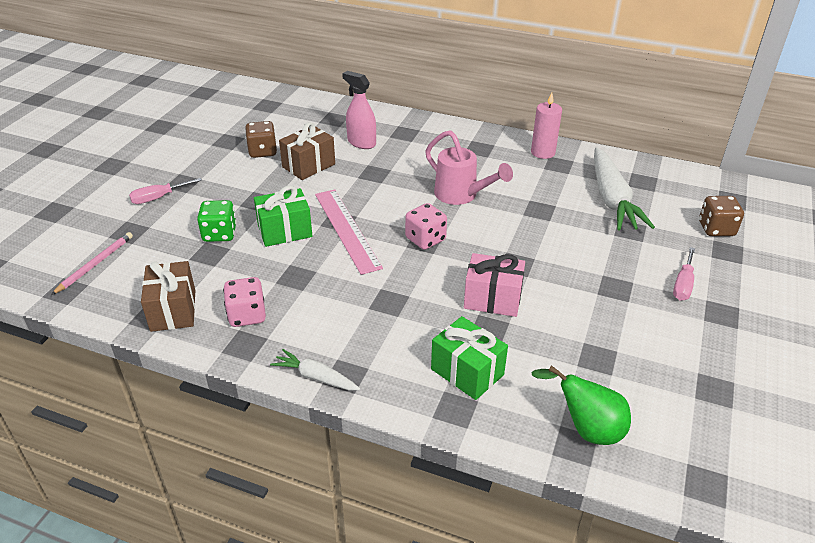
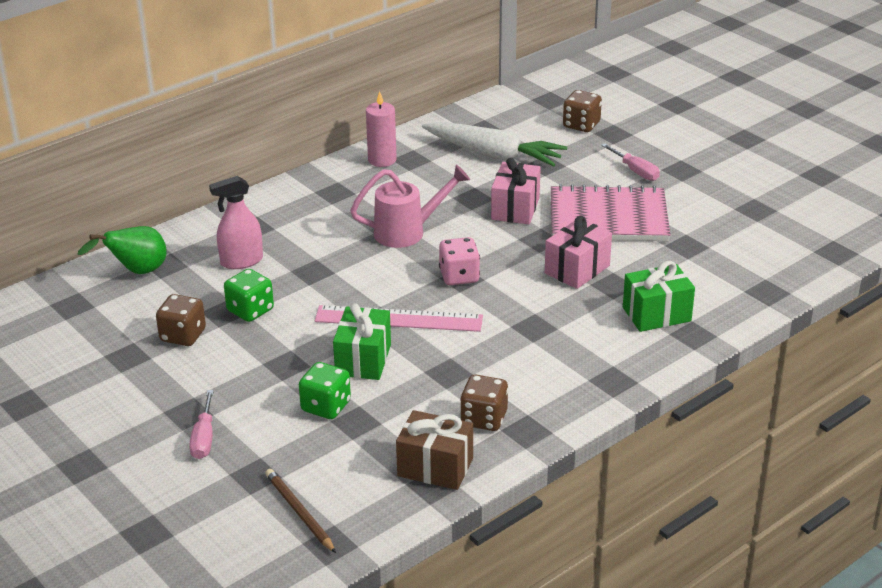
camera: 60 degrees left, 5 degrees down
(95, 264) = (299, 512): pink pencil -> brown pencil
(247, 315) = (484, 419): pink dice -> brown dice
(308, 165) = (250, 310): brown gift -> green dice
(316, 377) = (603, 398): white carrot -> none
(547, 236) = (515, 208): none -> pink gift
(586, 429) = (755, 280): green pear -> green pear (136, 272)
(589, 292) = (608, 218): none -> pink notebook

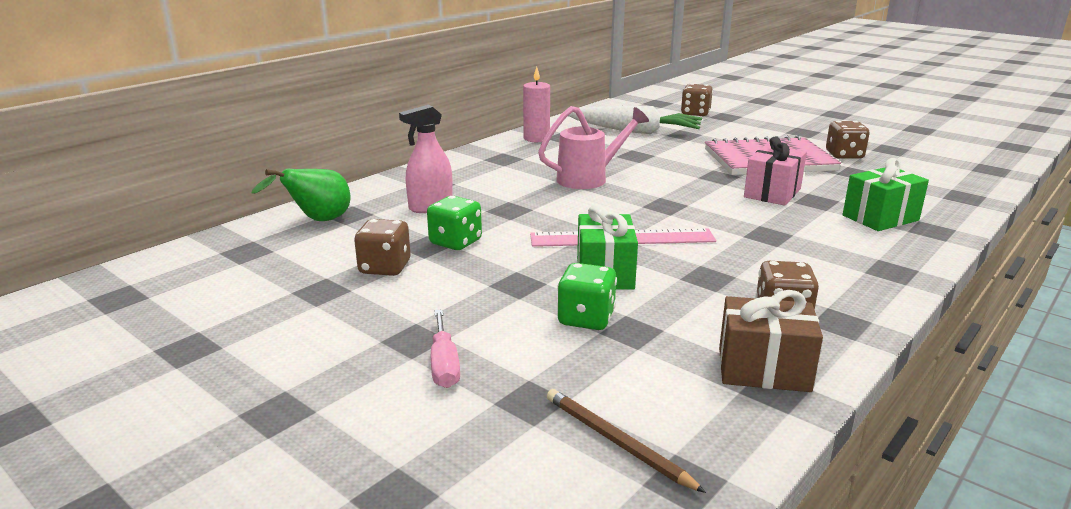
camera: 10 degrees left, 10 degrees down
(459, 276) = (662, 204): pink dice -> none
(515, 208) = (679, 159): pink gift -> none
(635, 171) = (765, 134): pink screwdriver -> none
(695, 216) = (844, 155): none -> brown dice

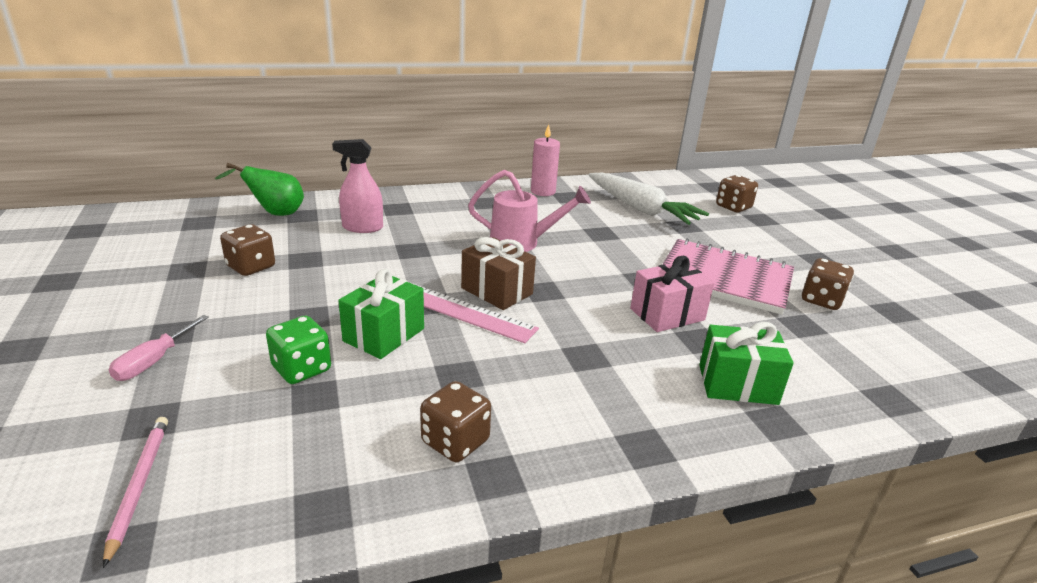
camera: 30 degrees right, 5 degrees up
(455, 242) = (328, 264): green dice -> none
(616, 442) = (139, 485): brown pencil -> pink pencil
(763, 369) = (347, 485): brown gift -> brown gift (497, 291)

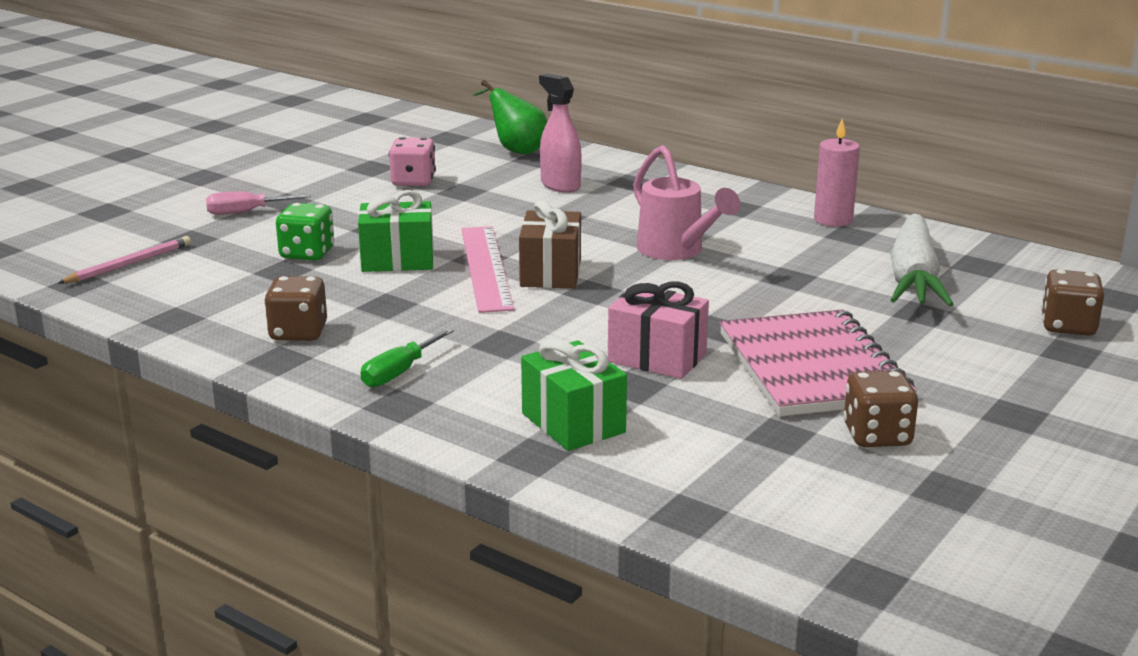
camera: 55 degrees right, 5 degrees down
(251, 267) = (413, 181): brown dice -> pink dice
(589, 422) = (399, 372): none -> green screwdriver

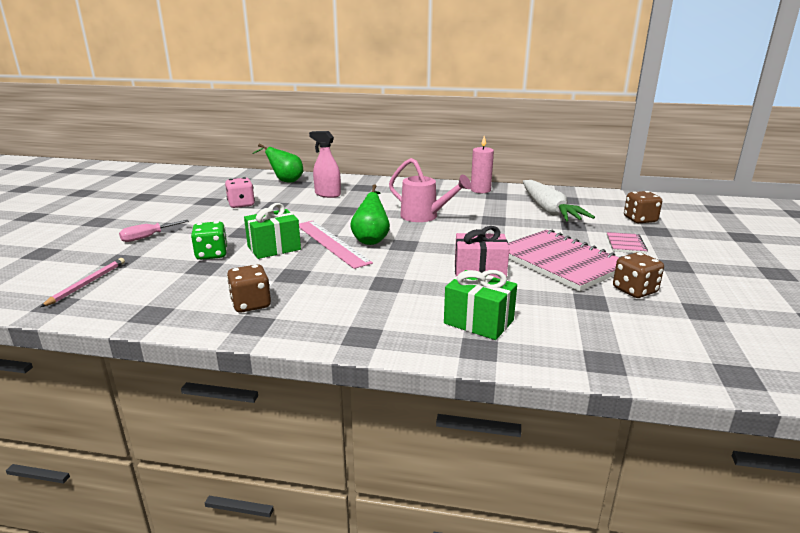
camera: 25 degrees left, 0 degrees up
(399, 372) = (342, 315): green screwdriver -> none
(551, 273) = (371, 239): brown gift -> green pear
(972, 363) = (625, 244): none -> pink notebook

